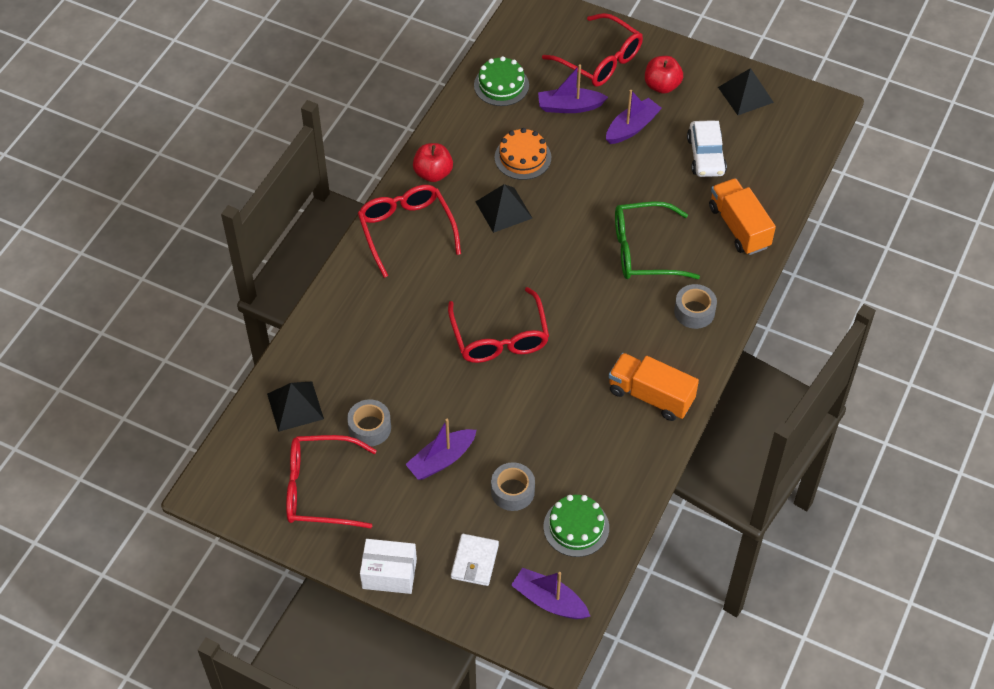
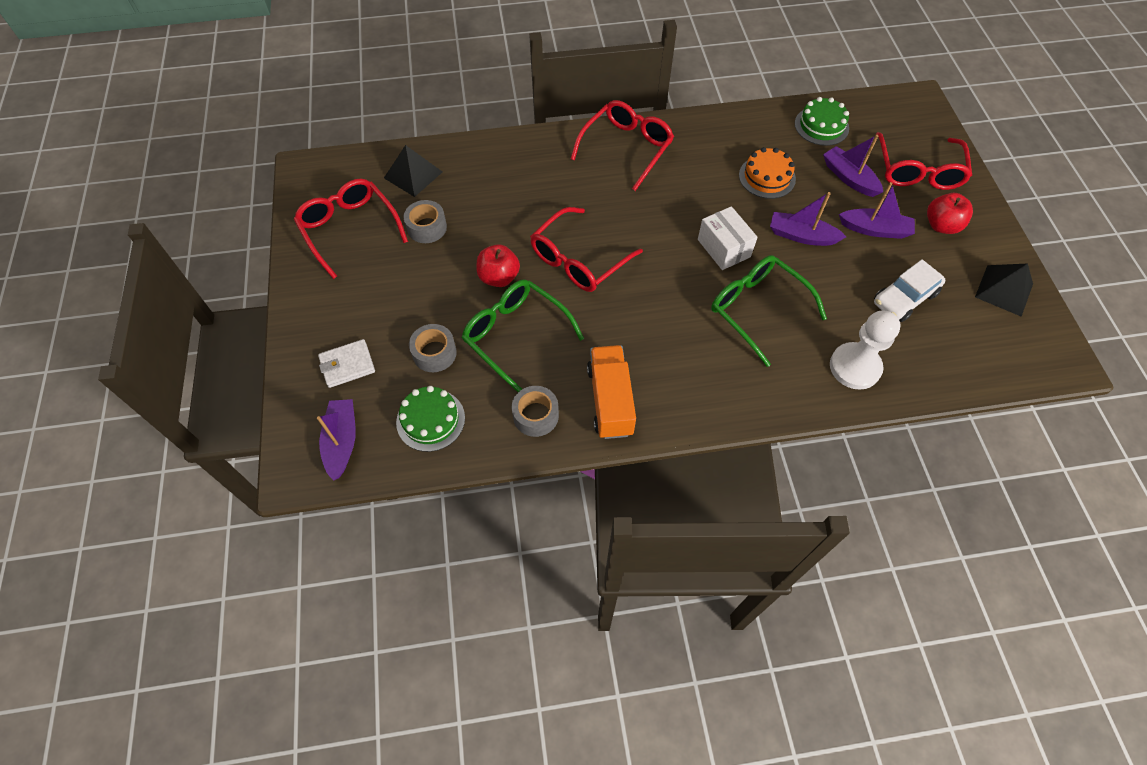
camera: 55 degrees right, 5 degrees up
(389, 574) = (299, 314): white box -> white box (723, 248)
(433, 173) = (695, 134): red apple -> red apple (499, 277)
(441, 460) = (430, 288): purple boat -> purple boat (801, 236)
(504, 209) = (704, 194): black pyramid -> none
(540, 424) = (515, 335): none -> green glasses
(694, 311) = (729, 384): grey tape -> grey tape (535, 415)
(739, 227) = (855, 367): orange truck -> white pawn

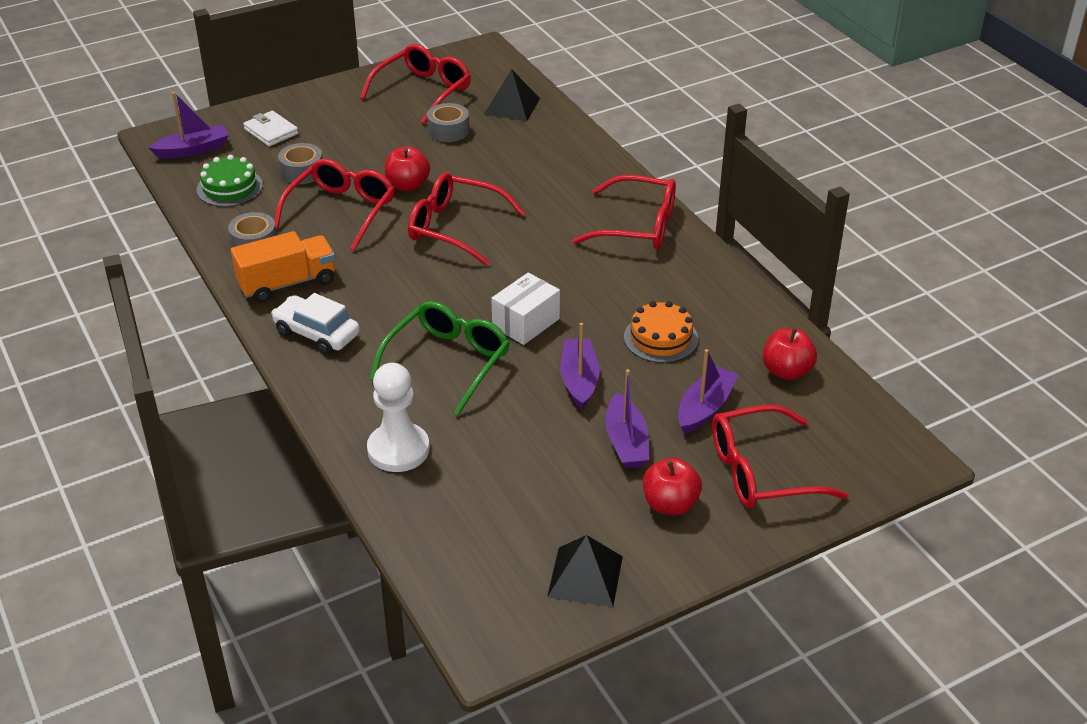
camera: 70 degrees right, 20 degrees down
(515, 335) = (341, 211): green glasses -> red glasses
(821, 126) = (786, 371): green cake -> red apple
(904, 298) = (523, 481): white car -> white car (317, 333)

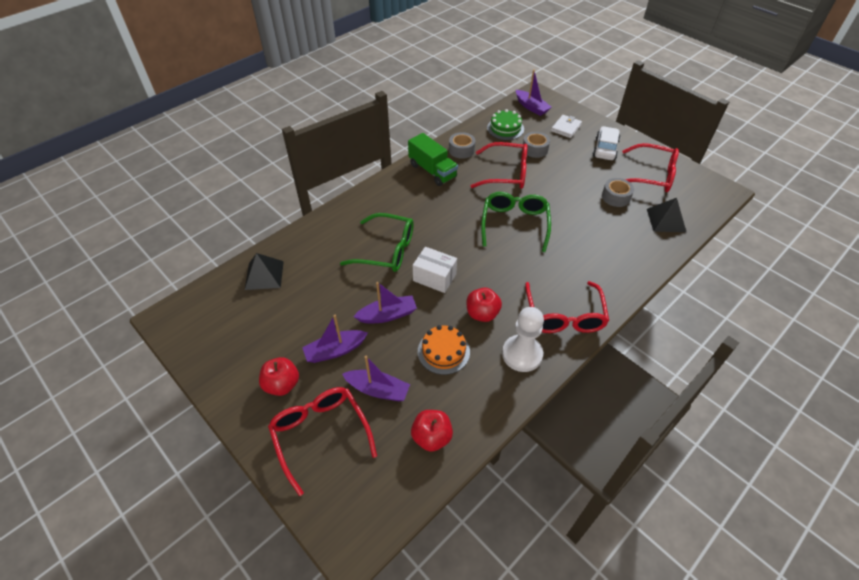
camera: 75 degrees right, 10 degrees up
(287, 283) = (432, 171): orange truck -> green truck
(317, 333) = (394, 192): white car -> white car (605, 149)
(398, 450) = (309, 247): white pawn -> white pawn (522, 354)
(407, 185) = (546, 193): red apple -> red apple (482, 314)
(455, 228) = (514, 224): red glasses -> green glasses
(585, 576) = (218, 352): black pyramid -> black pyramid (264, 275)

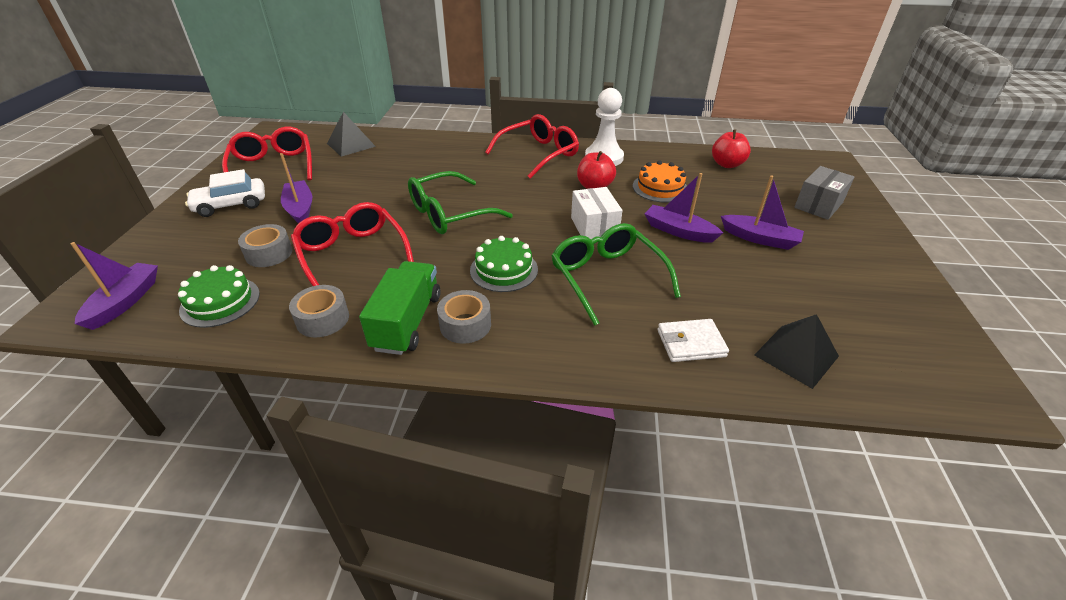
camera: 130 degrees left, 10 degrees down
(282, 384) = (837, 247): red apple -> none
(320, 434) = (818, 205): red glasses -> grey box
(378, 390) = (743, 200): purple boat -> purple boat (300, 209)
(436, 217) = (504, 270): none -> green cake
(566, 128) = (187, 248): white wallet -> white wallet (690, 343)
(616, 197) = (335, 174): grey tape -> grey tape (465, 325)

